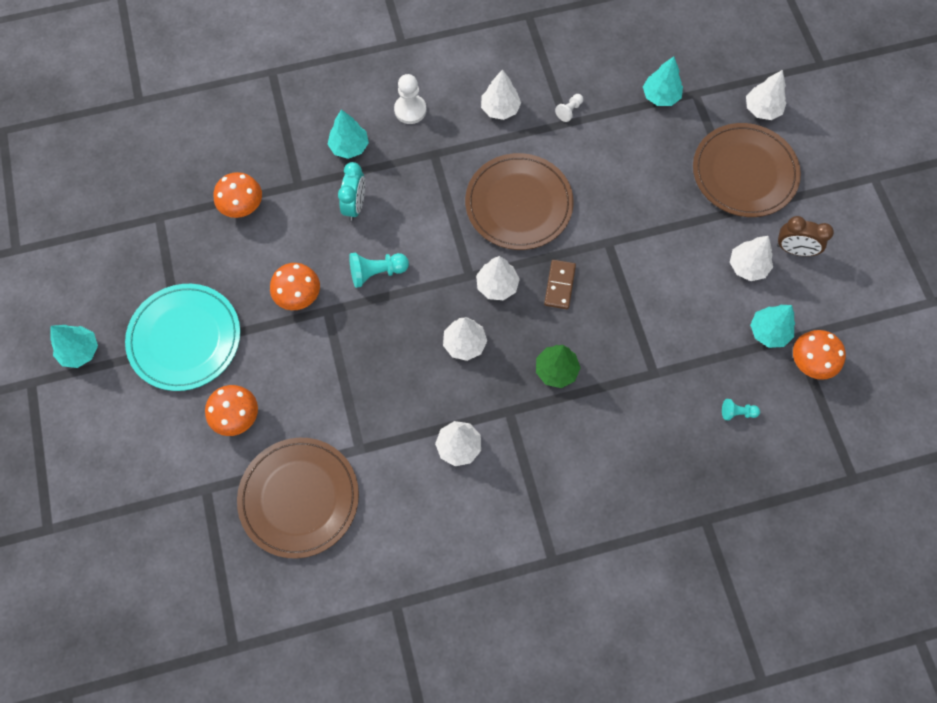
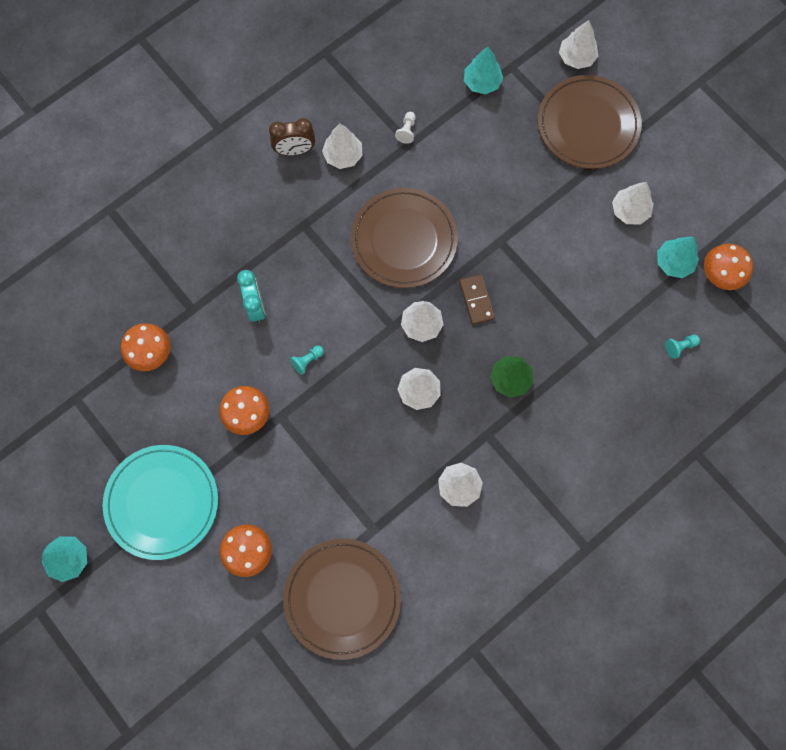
camera: 25 degrees left, 5 degrees up
(349, 147) = (221, 252): turquoise tree -> none
(377, 272) = (307, 361): turquoise pawn -> turquoise pawn, size x0.59
(410, 110) = (260, 192): white pawn -> none
(794, 250) = (662, 178): brown clock -> brown clock (295, 150)

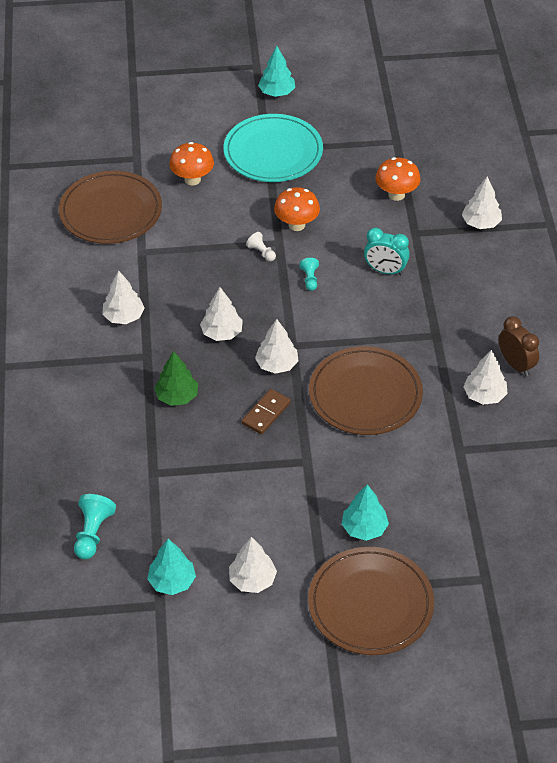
camera: 125 degrees right, 25 degrees down
(295, 150) = (516, 365): brown clock -> brown clock turned 120 degrees clockwise
(407, 131) = (475, 455): white pawn -> white pawn (261, 252)
(476, 300) = (266, 413): brown domino -> brown domino turned 75 degrees counterclockwise
(482, 82) = (485, 543): turquoise tree -> turquoise tree (364, 528)
(576, 58) = (455, 643): white tree -> white tree (481, 223)
(680, 347) = (93, 533): turquoise pawn -> turquoise pawn, size x1.69
(720, 275) = (127, 610): orange mushroom -> none

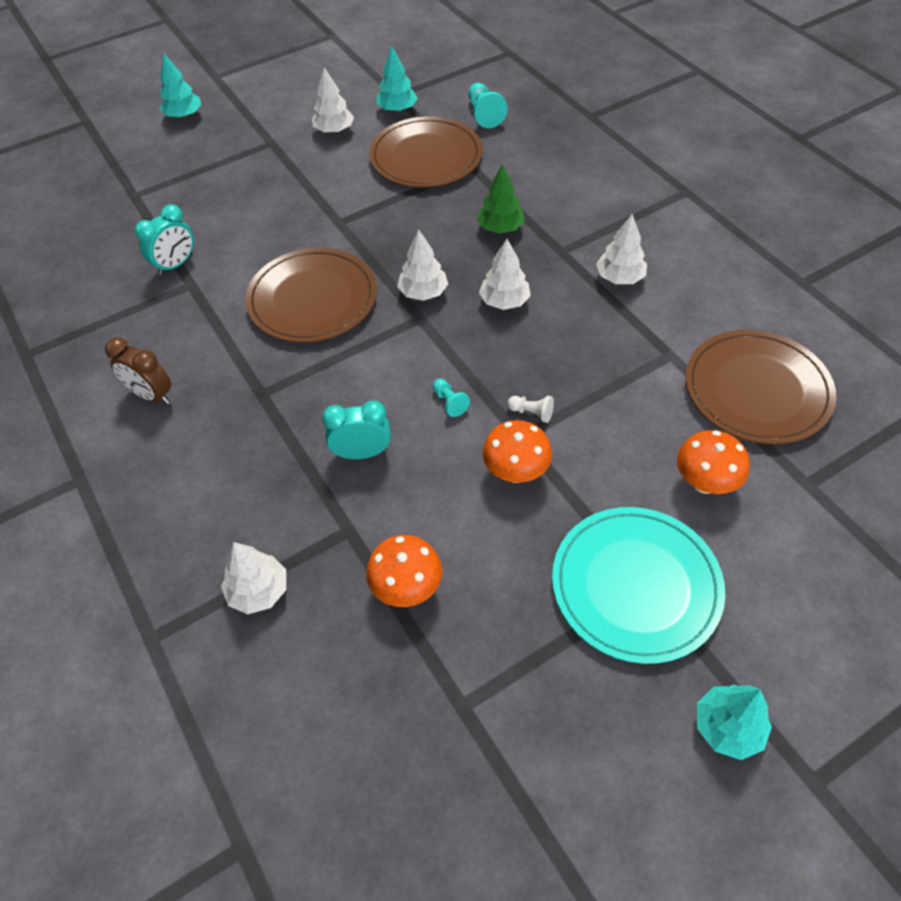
camera: 155 degrees right, 5 degrees up
(266, 413) = (403, 245): brown domino -> none
(364, 528) = (258, 192): turquoise tree -> turquoise tree (184, 116)
(370, 604) = (228, 148): brown plate -> brown plate (426, 157)
(466, 475) = (176, 265): none -> turquoise clock
(484, 395) = (180, 347): white tree -> none

